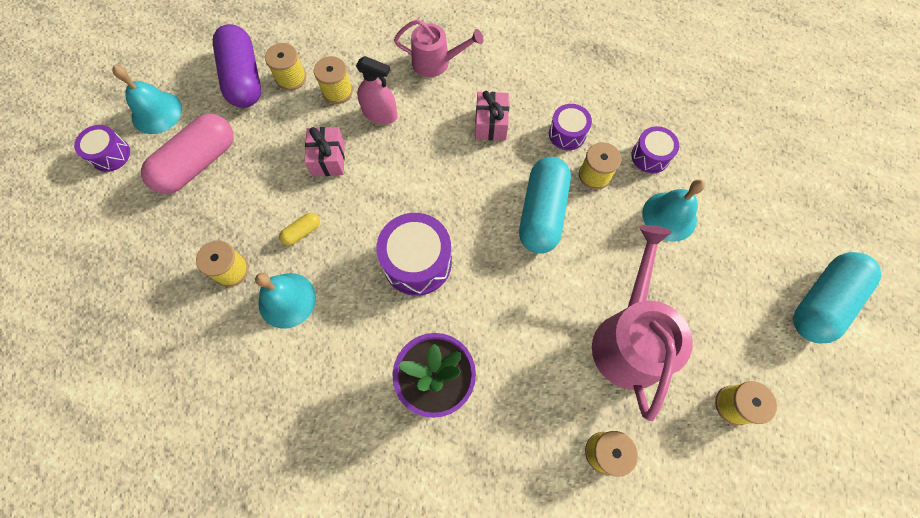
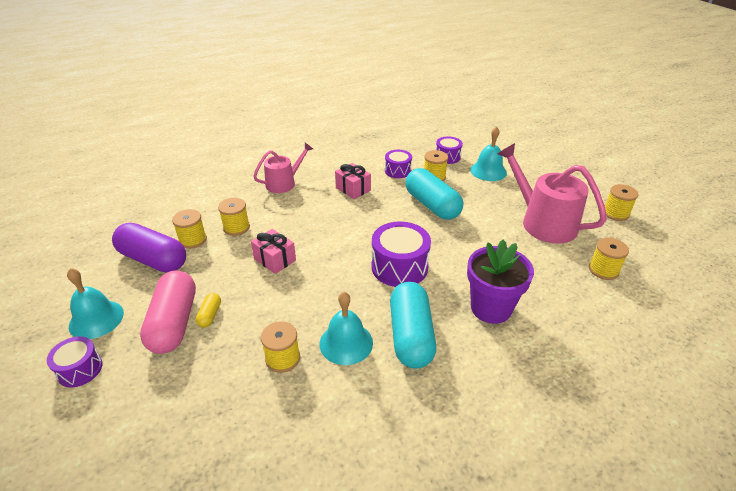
camera: 45 degrees left, 30 degrees down
(302, 232) = (307, 303): yellow capsule -> yellow capsule (210, 315)
(380, 114) = (280, 221): pink spray bottle -> none
(822, 302) = (586, 160): turquoise capsule -> turquoise capsule (411, 335)

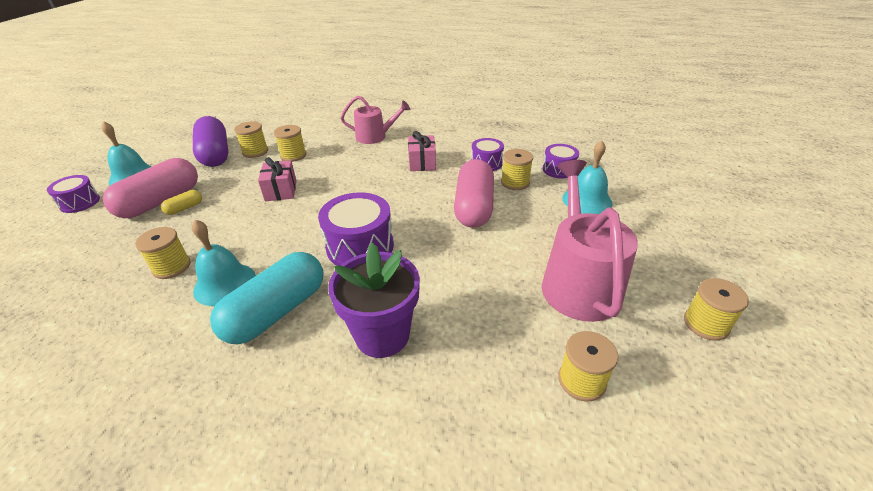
camera: 40 degrees right, 0 degrees up
(432, 205) = (474, 207): turquoise capsule -> pink capsule

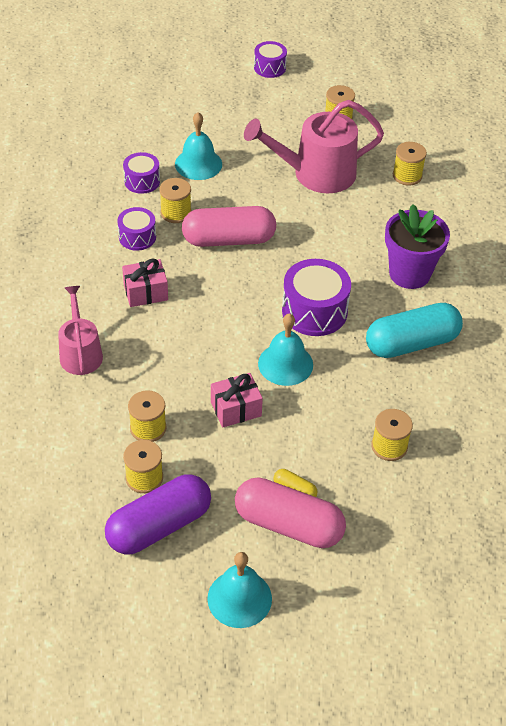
camera: 105 degrees left, 10 degrees up
(80, 202) = (314, 620): purple drum -> purple drum (269, 68)
(225, 284) = (395, 392): turquoise bell -> turquoise bell (285, 364)
(276, 311) = (411, 343): turquoise capsule -> turquoise capsule turned 45 degrees counterclockwise

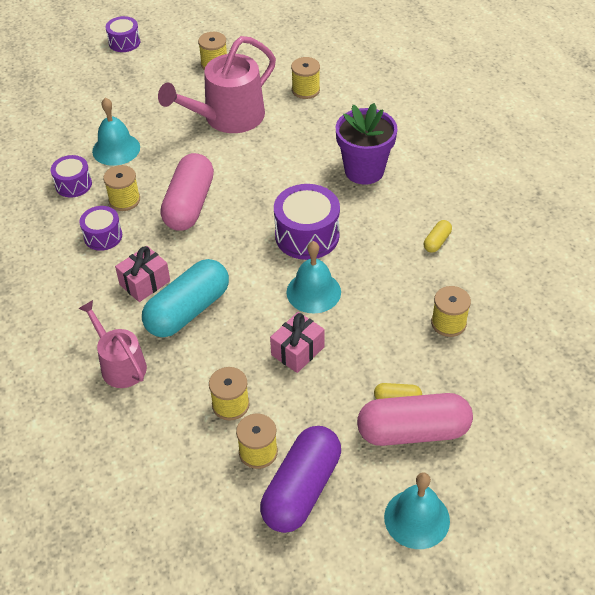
camera: 25 degrees left, 0 degrees up
(228, 240) = (189, 205): pink capsule -> pink capsule turned 45 degrees counterclockwise
(411, 343) = (406, 228): turquoise capsule -> turquoise capsule (188, 310)
(432, 368) = (437, 241): none -> yellow capsule

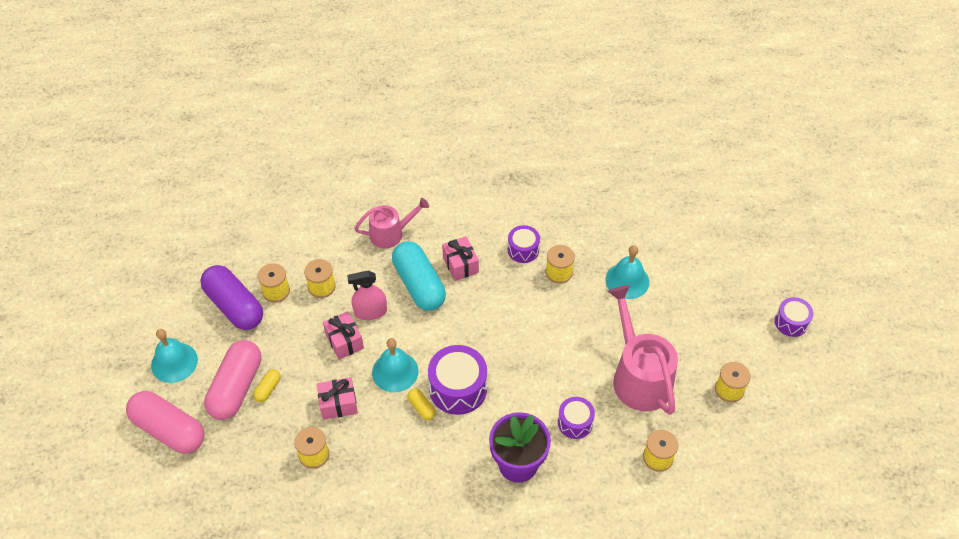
camera: 110 degrees right, 5 degrees up
(73, 184) = (593, 243): purple drum -> purple drum (575, 422)
(189, 205) = (533, 315): pink capsule -> pink capsule (169, 430)
(246, 342) = (370, 312): none -> pink spray bottle
(379, 325) = (338, 404): none -> pink gift
(437, 241) = (402, 486): yellow capsule -> yellow capsule (421, 407)

